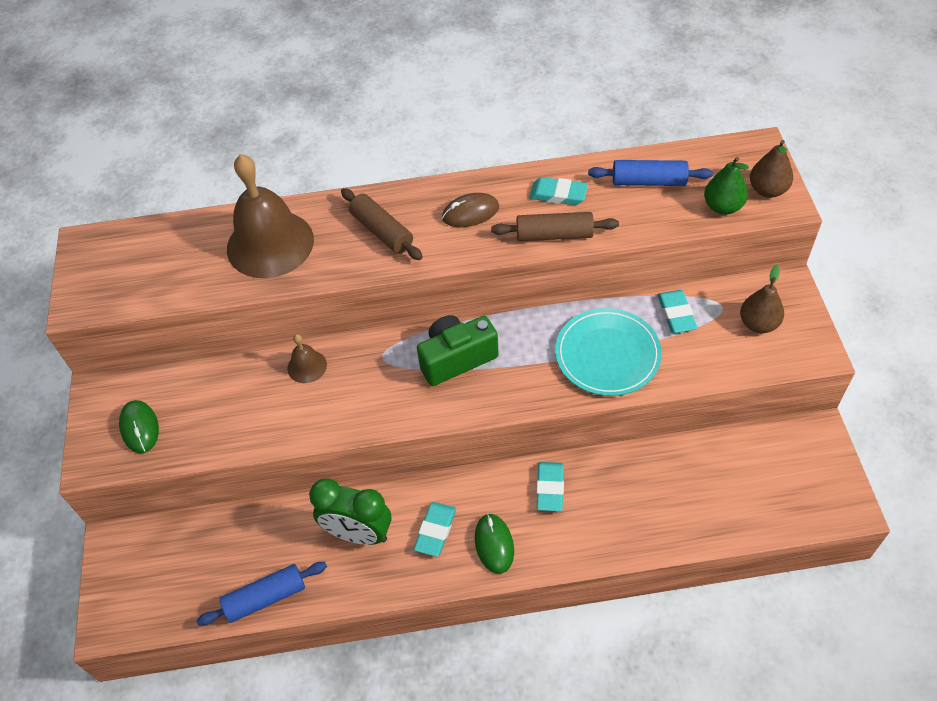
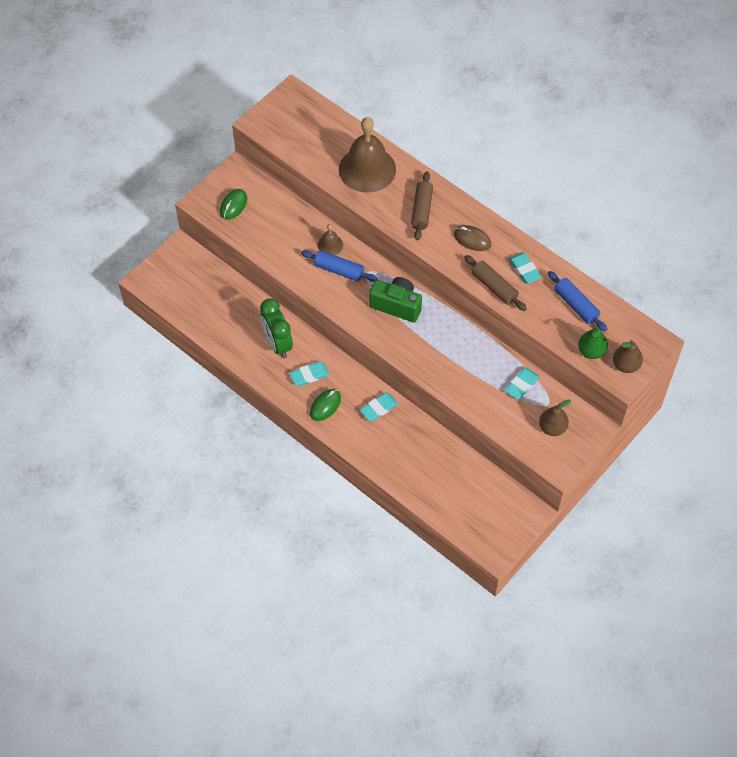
camera: 45 degrees right, 5 degrees up
(265, 597) = (212, 332): blue rolling pin -> blue rolling pin (339, 270)
(607, 355) = (463, 371): turquoise plate -> none

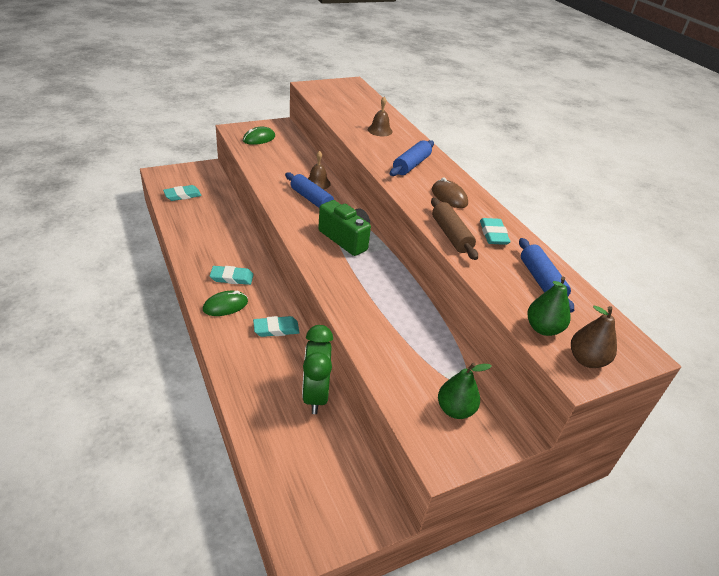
camera: 20 degrees right, 20 degrees down
(277, 344) = (225, 246): green clock -> green clock (315, 395)
(367, 169) = (380, 130): brown bell -> brown bell, size x0.45
(421, 210) = (411, 165): brown rolling pin -> blue rolling pin
(521, 385) = (439, 351): turquoise eraser -> turquoise eraser (182, 195)
(552, 428) = (455, 410): brown pear -> green pear

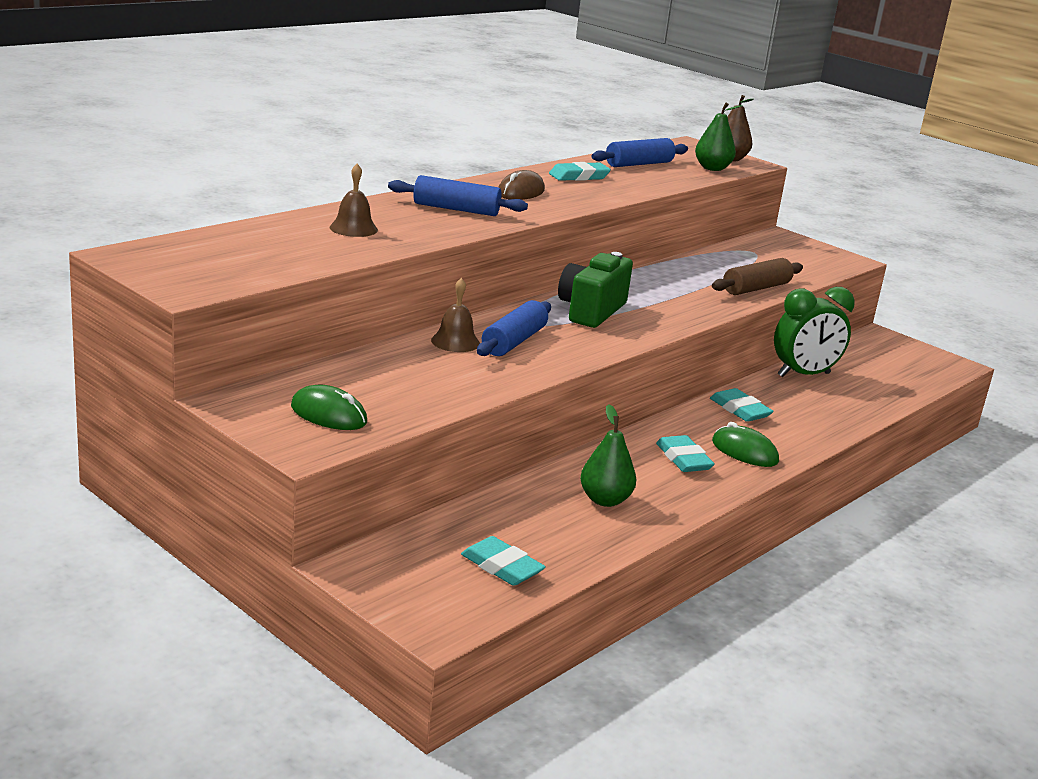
camera: 110 degrees left, 15 degrees down
(451, 235) = (610, 193): brown rolling pin -> brown rolling pin (756, 288)
(455, 410) = (791, 254): green pear -> green pear (605, 500)

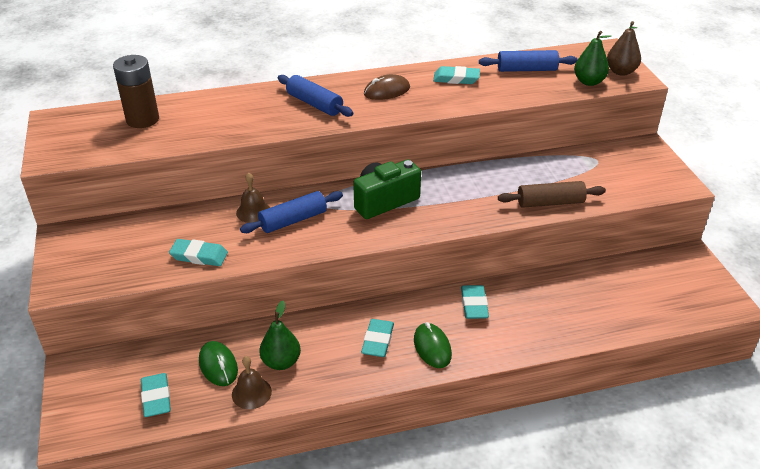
camera: 35 degrees right, 15 degrees up
(258, 243) = (142, 119): none -> brown battery
(328, 414) = (103, 260): green mouse -> green mouse (218, 365)
(353, 228) = (219, 114): brown bell -> brown bell (251, 393)
(448, 389) = (199, 256): none -> turquoise eraser
(804, 375) = (568, 282): green clock -> none

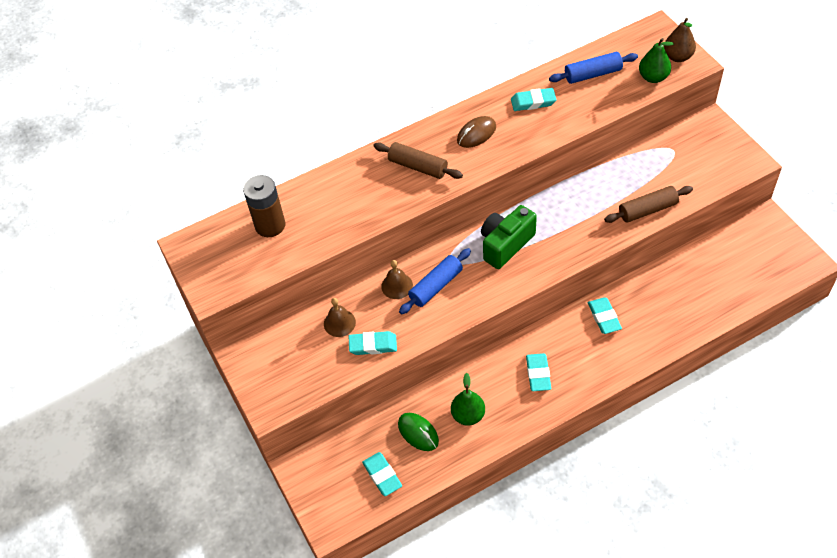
camera: 10 degrees left, 15 degrees up
(251, 393) = (457, 450): brown bell -> brown bell (339, 323)
(314, 104) = (418, 166): blue rolling pin -> brown rolling pin
(432, 347) = (584, 368): green mouse -> none

